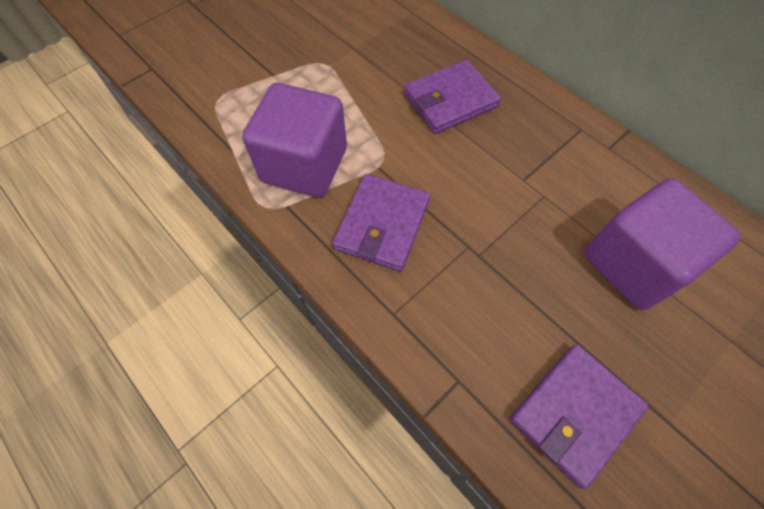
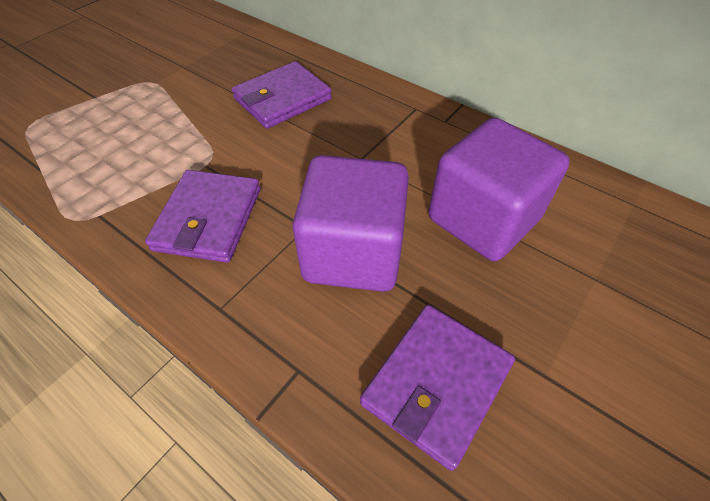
camera: 10 degrees left, 10 degrees down
(304, 165) = (122, 173): purple cube -> purple cube (353, 253)

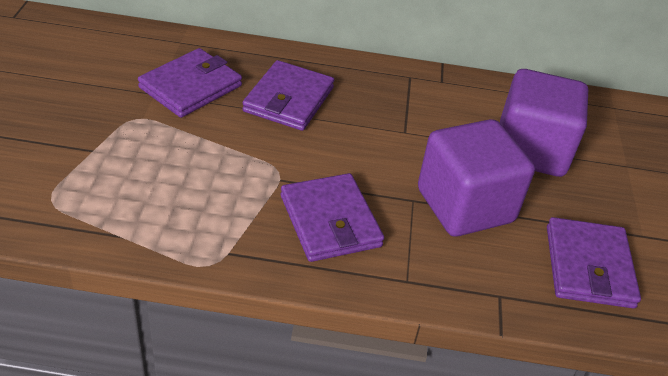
camera: 35 degrees left, 10 degrees down
(215, 68) = (190, 87): none -> purple wallet

